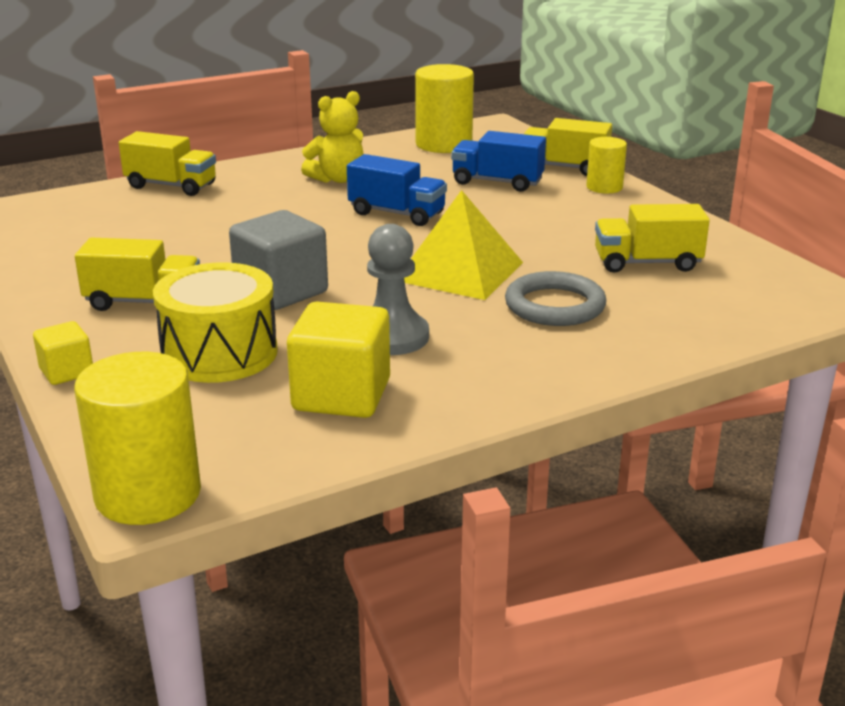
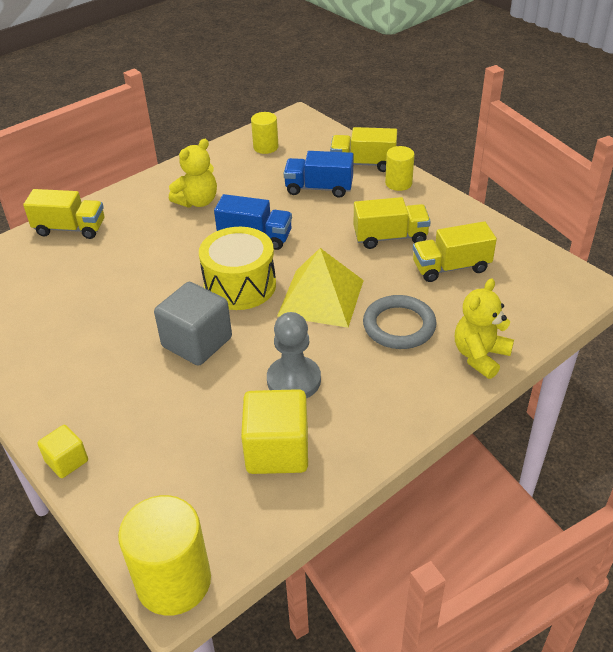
camera: 10 degrees left, 15 degrees up
(143, 302) = (97, 372): yellow truck -> yellow truck (390, 237)
(219, 353) = (174, 420): yellow drum -> yellow drum (240, 285)
(443, 144) = (265, 147): yellow cylinder -> yellow cylinder, size x0.58
(657, 344) = (480, 356): none -> yellow teddy bear

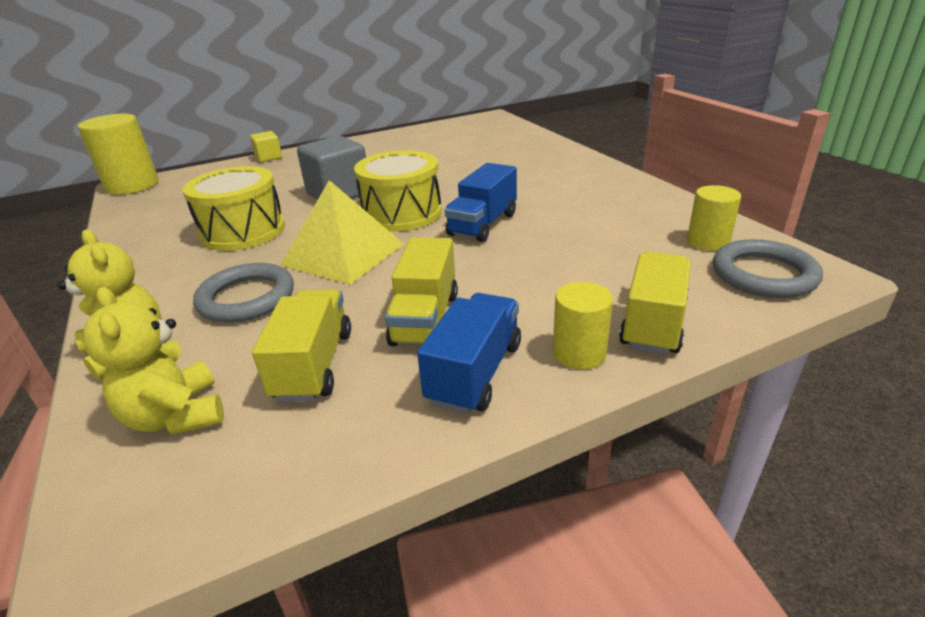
camera: 105 degrees right, 10 degrees down
(70, 228) = (542, 148): yellow truck -> none
(197, 201) = (571, 197): yellow teddy bear -> yellow teddy bear (176, 416)
(277, 450) = (179, 220): yellow cube -> none
(294, 380) = (243, 231): grey pawn -> yellow drum
(302, 132) = (763, 274): none -> grey ring
(319, 188) = (581, 274): blue truck -> blue truck (475, 373)

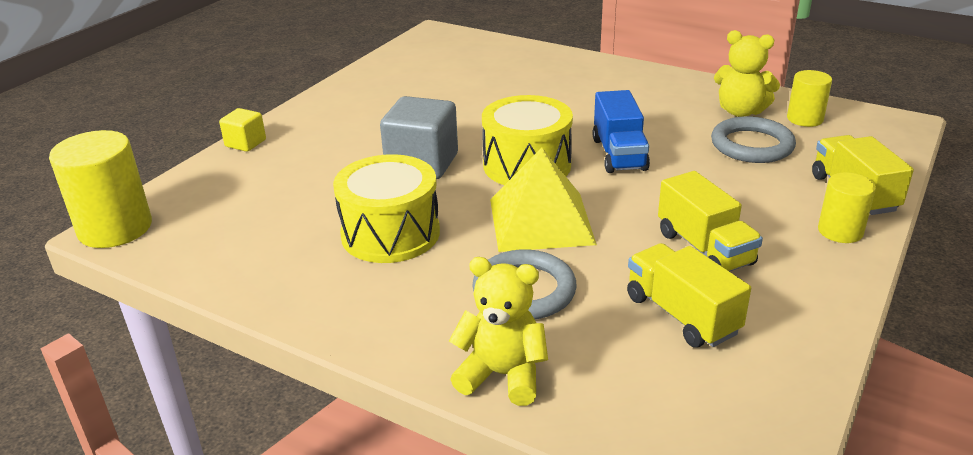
camera: 35 degrees left, 0 degrees up
(176, 416) = (645, 394): yellow teddy bear -> yellow teddy bear (740, 111)
(475, 373) = (799, 271): blue truck -> none
(763, 274) = (869, 134): grey ring -> grey ring (752, 145)

